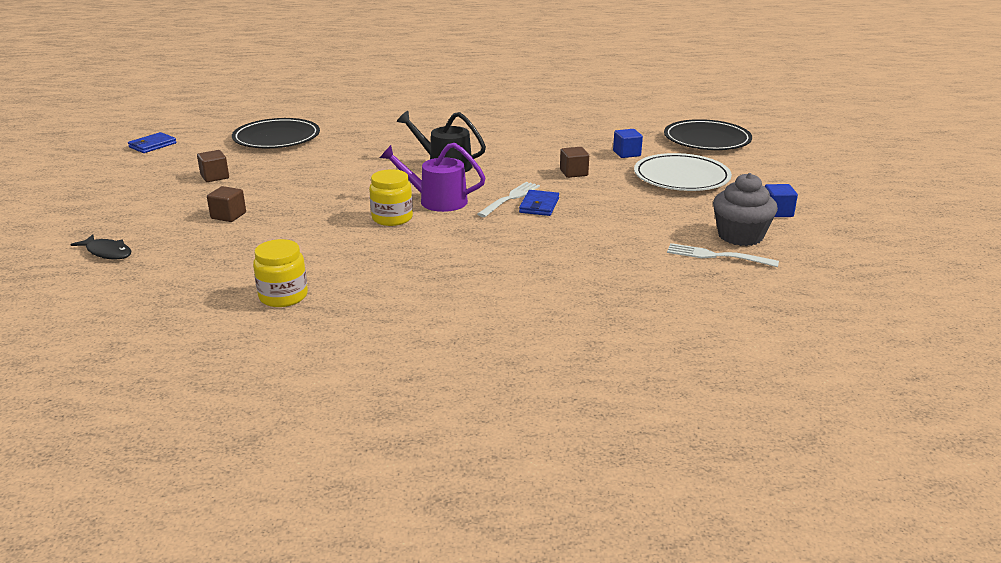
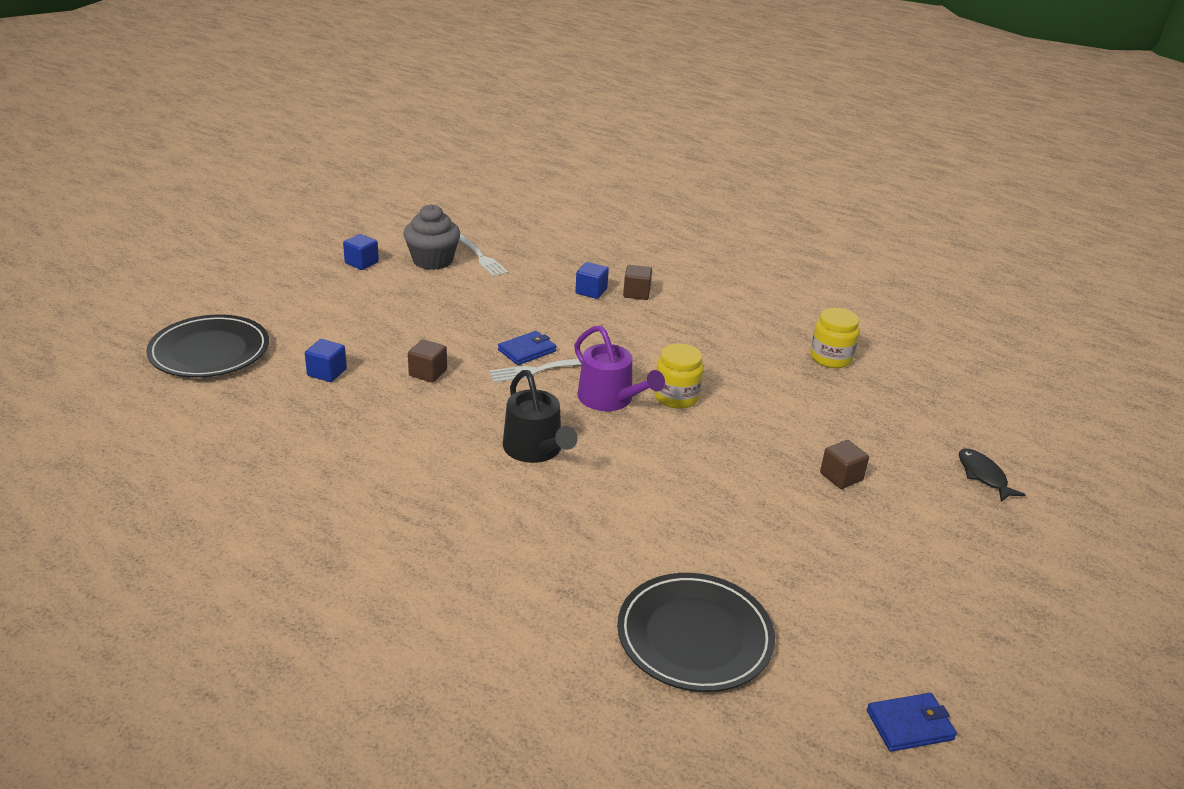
camera: 145 degrees left, 5 degrees up
(215, 177) = (832, 566): brown cube -> brown cube (636, 293)
(572, 267) = (591, 291): none -> blue cube
(681, 177) = (348, 322): white plate -> none

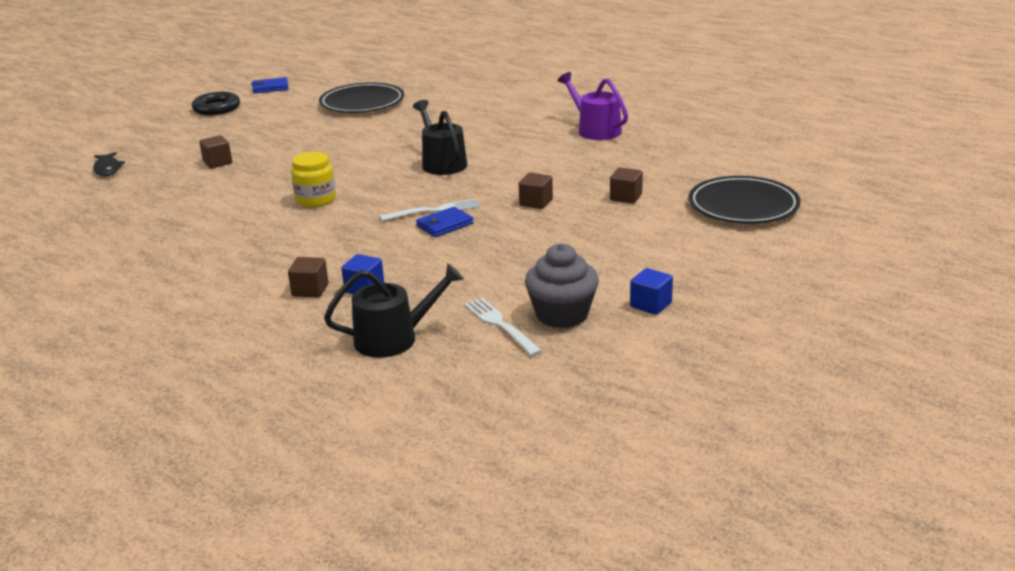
camera: 175 degrees left, 5 degrees down
(327, 372) = (626, 197): blue cube -> brown cube
(559, 253) = (393, 338): none -> black watering can
(610, 399) = (375, 195): purple watering can -> purple watering can (595, 130)
(831, 358) = (142, 238): yellow jar -> none
(960, 642) = (216, 108): none -> black ring

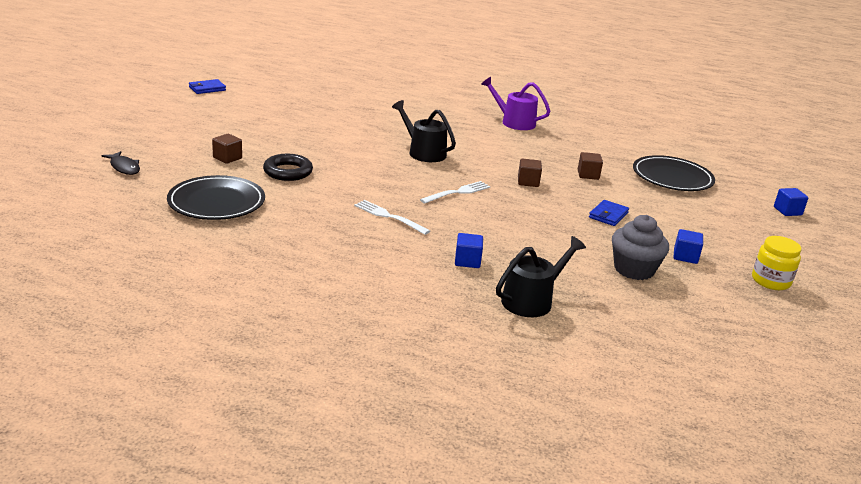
camera: 25 degrees left, 0 degrees up
(216, 108) = (174, 108): black ring -> black ring (288, 172)
(310, 290) = (425, 266): brown cube -> none
(316, 199) = (350, 188): yellow jar -> yellow jar (770, 281)
(362, 102) = (304, 101): black plate -> black plate (216, 202)
(444, 225) = (477, 204): blue wallet -> blue wallet (608, 215)
(500, 325) = (599, 281): white fork -> white fork (389, 217)
(873, 258) = (787, 211): none -> blue cube

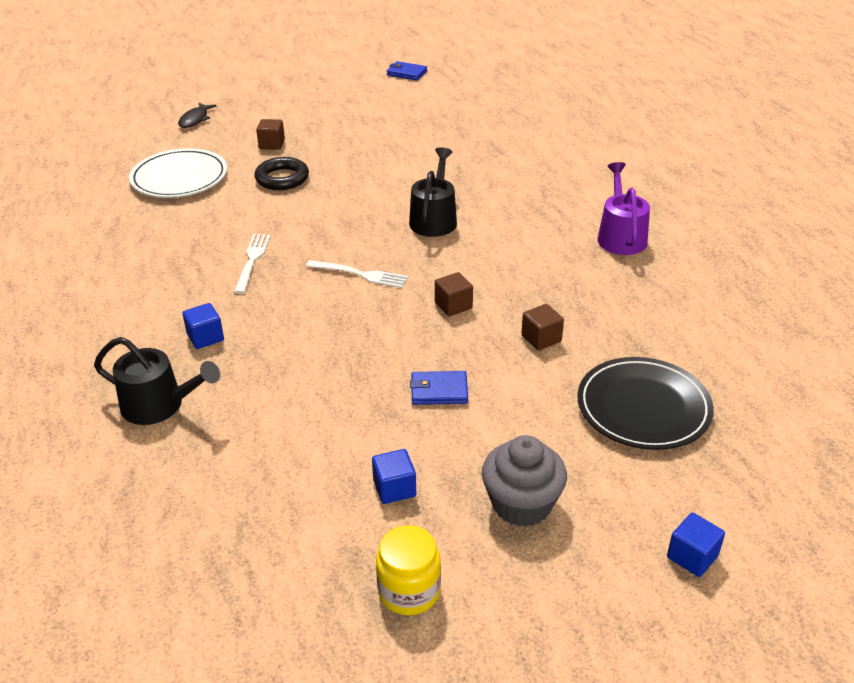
camera: 60 degrees right, 10 degrees up
(216, 202) = (179, 178): black plate -> white plate
(634, 269) = (309, 455): grey cupcake -> grey cupcake (521, 504)

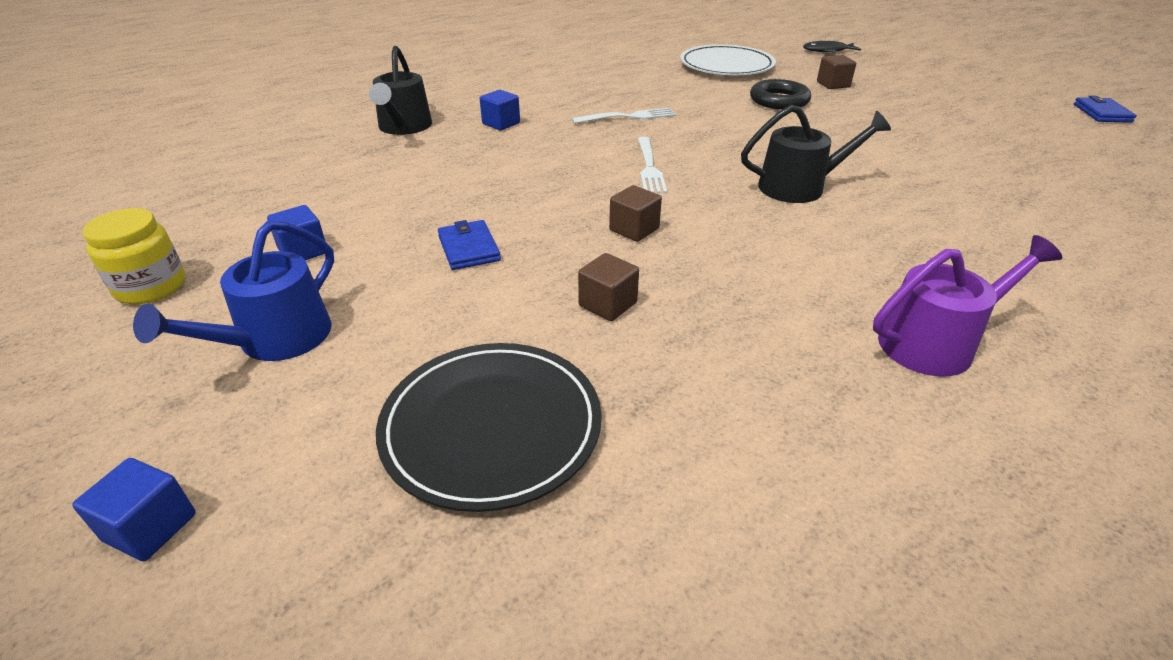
camera: 70 degrees right, 0 degrees up
(521, 504) = (276, 339): grey cupcake -> blue watering can

